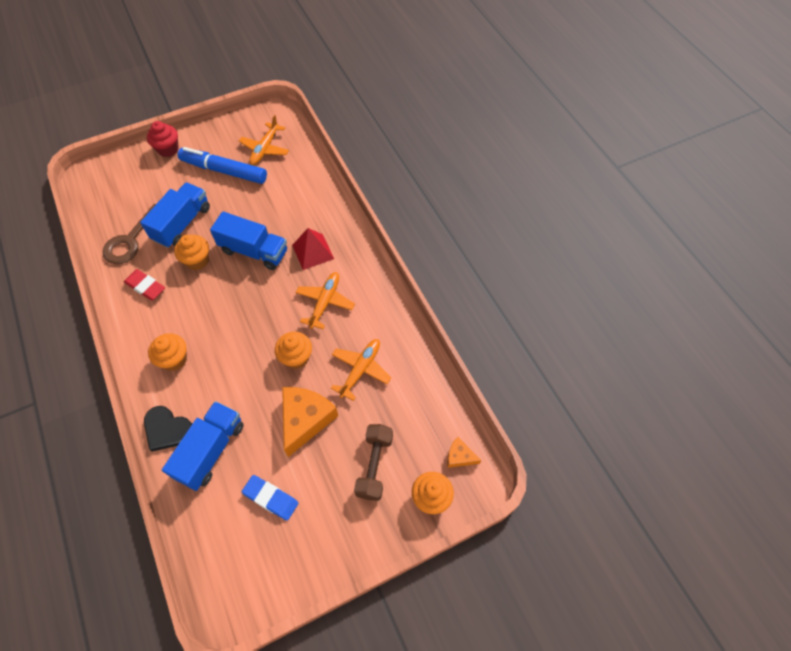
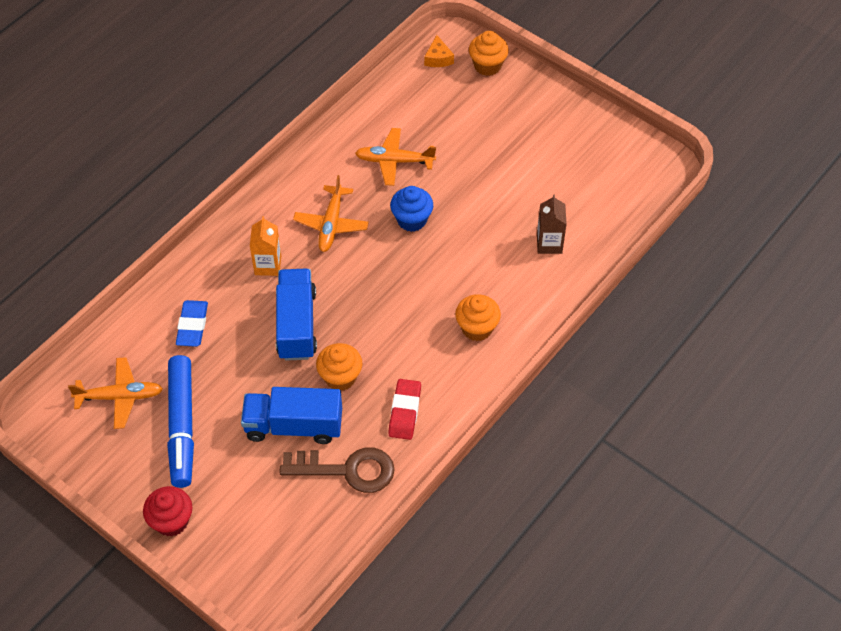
camera: 115 degrees left, 5 degrees down
(167, 429) = (552, 291): black heart -> none
(211, 450) = (549, 244): blue truck -> brown carton
(271, 498) = (561, 176): blue eraser -> blue eraser (192, 326)
(296, 357) = (411, 220): orange cupcake -> blue cupcake
(305, 420) = (473, 183): orange cheese -> none
(312, 251) = (268, 265): red pyramid -> orange carton
(325, 302) = (331, 224): orange plane -> orange plane turned 75 degrees counterclockwise
(374, 465) = (484, 114): brown dumbbell -> none

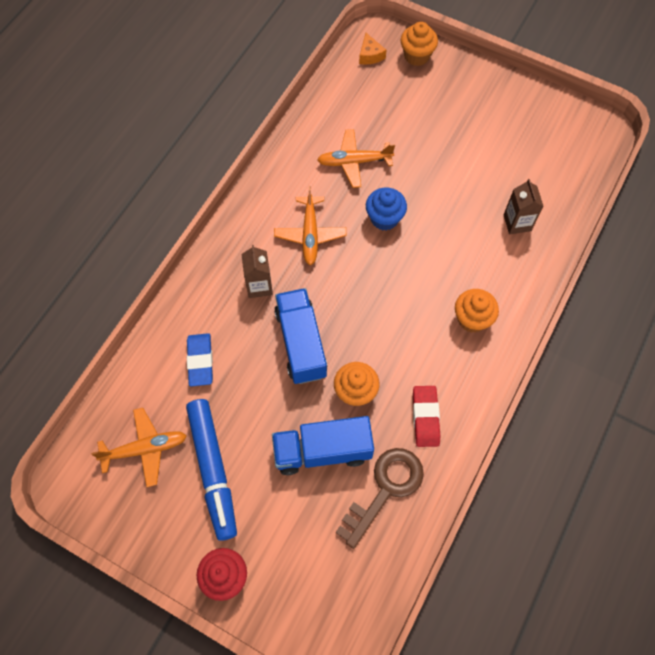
camera: 10 degrees left, 10 degrees up
(268, 265) = (259, 286): orange carton -> brown carton
(347, 470) = (385, 489): brown key -> brown key turned 45 degrees counterclockwise

